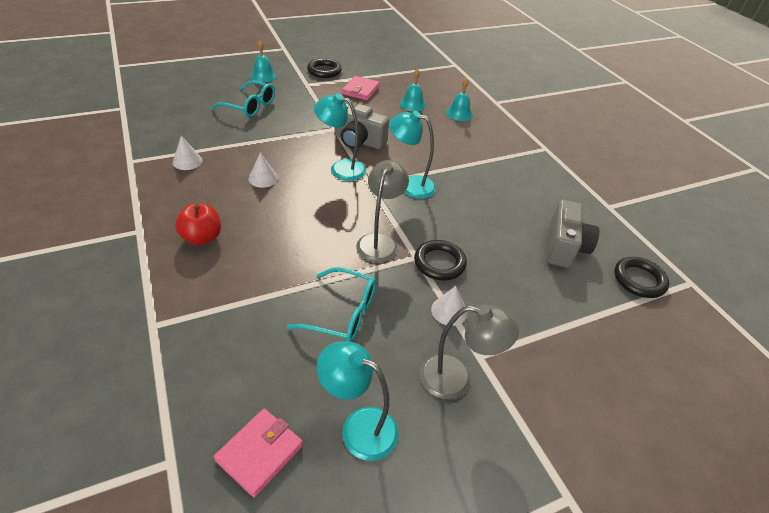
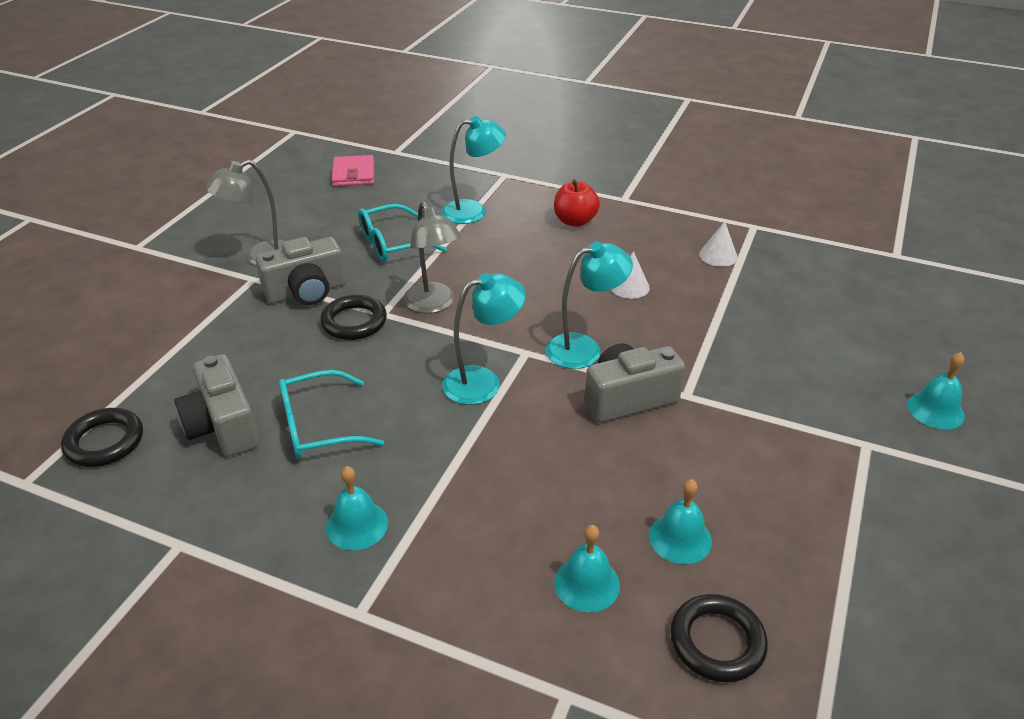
camera: 140 degrees right, 5 degrees down
(250, 106) = (823, 349): turquoise glasses -> turquoise glasses (318, 427)
(324, 71) = (914, 498): black ring -> black ring (717, 642)
(359, 427) = (307, 207): turquoise lamp -> turquoise lamp (473, 211)
(360, 90) = (791, 500): pink wallet -> none
(449, 311) = (306, 292): white cone -> grey camera
(525, 170) = (357, 525): none -> turquoise bell

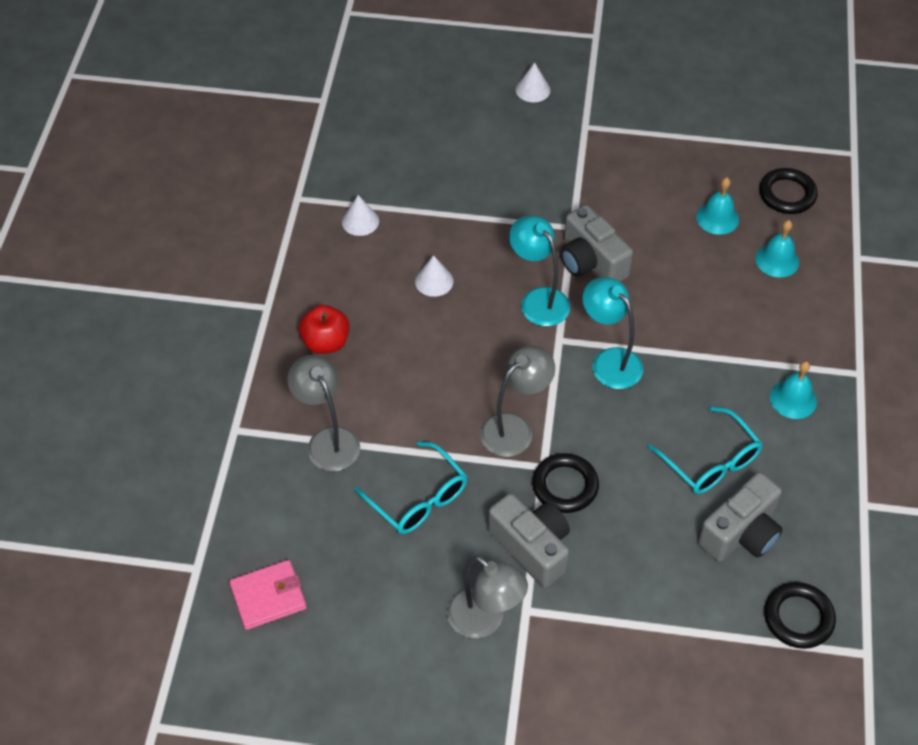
camera: 105 degrees left, 15 degrees up
(473, 211) = (328, 440): turquoise lamp -> grey lamp
(935, 410) = (533, 90): turquoise bell -> white cone

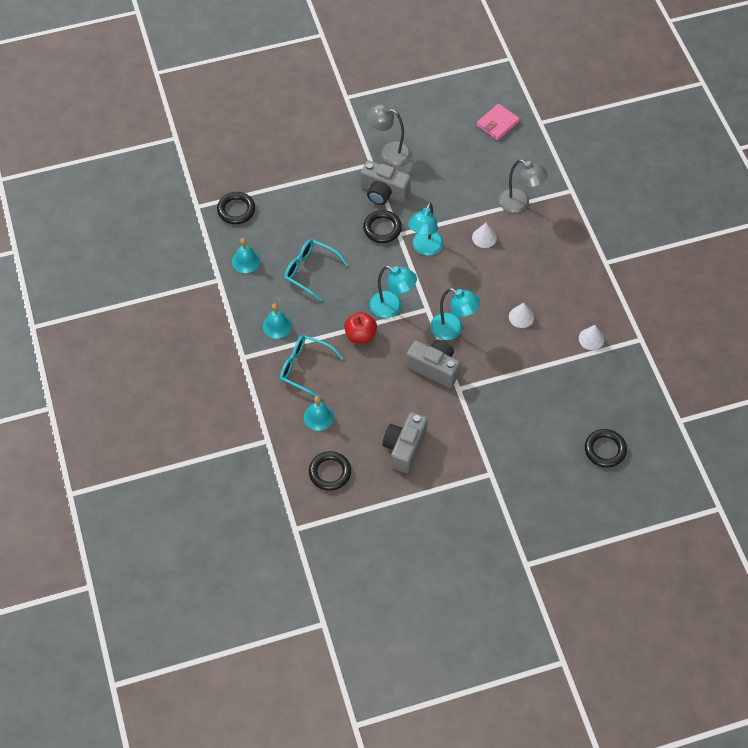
camera: 155 degrees right, 5 degrees up
(326, 342) = (558, 255): red apple -> red apple (360, 335)
(418, 499) = (454, 193): turquoise glasses -> turquoise glasses (305, 368)
(433, 103) = (605, 450): none -> black ring
(515, 428) = (425, 248): grey lamp -> turquoise lamp
(533, 90) = (544, 491): white cone -> white cone (484, 237)
(717, 218) = (369, 434): turquoise bell -> turquoise bell (246, 261)
(741, 533) = (279, 240): grey camera -> grey camera (404, 448)

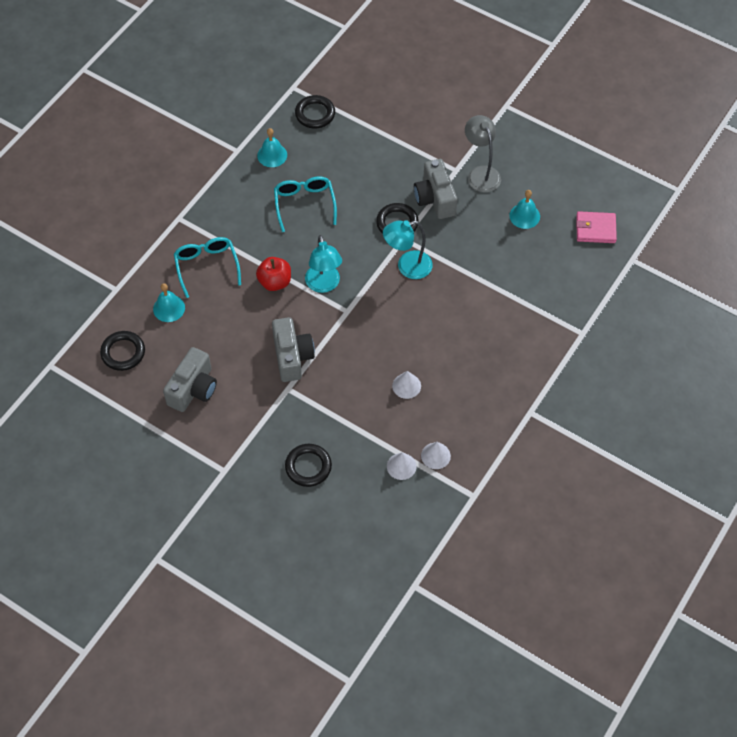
camera: 50 degrees right, 0 degrees up
(277, 325) = (230, 219): turquoise bell -> turquoise bell (524, 216)
(404, 448) = (193, 389): grey camera -> grey camera turned 135 degrees clockwise
(453, 329) = (344, 344): turquoise lamp -> none
(484, 237) = (462, 302): white cone -> white cone (401, 466)
(519, 204) = (525, 304): grey lamp -> none
(605, 450) = (327, 544): black ring -> black ring (308, 467)

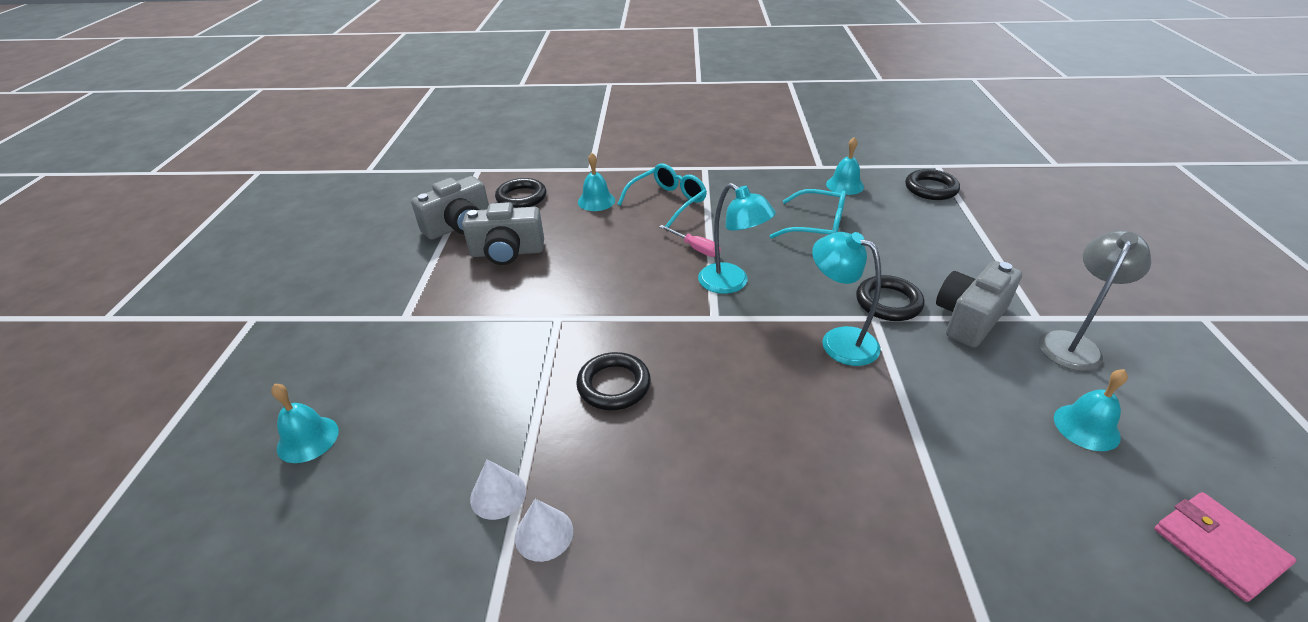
camera: 60 degrees right, 20 degrees down
(275, 282) = (695, 248): red apple -> pink screwdriver
(292, 357) = (607, 302): grey camera -> grey camera (459, 226)
(303, 543) = (308, 439): none -> turquoise bell
(304, 204) = (817, 226): turquoise glasses -> turquoise glasses turned 60 degrees clockwise
(308, 467) = (445, 388): black ring -> black ring (614, 385)
(324, 285) = (731, 283): turquoise lamp -> turquoise lamp turned 90 degrees counterclockwise
(406, 386) = (650, 430): white cone -> none

